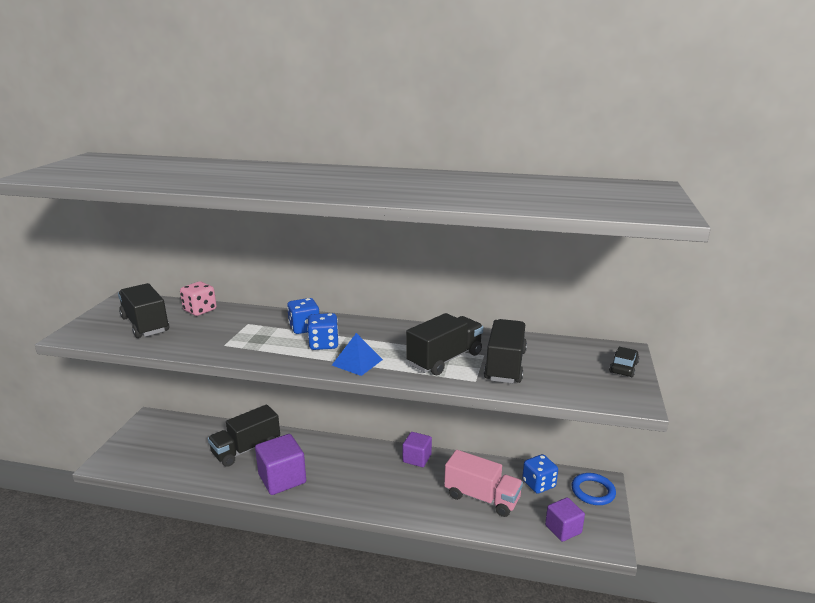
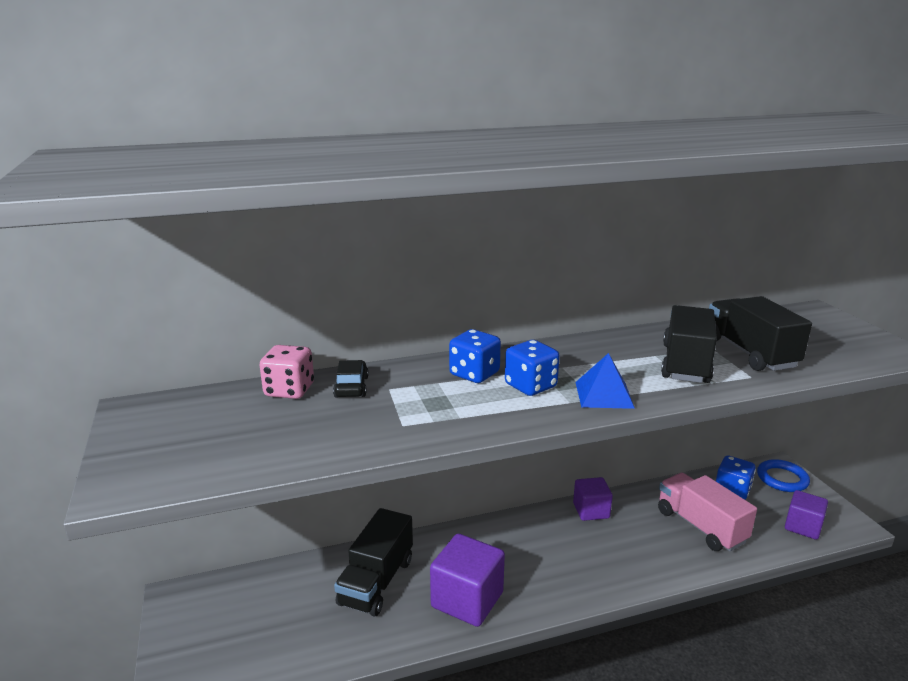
camera: 30 degrees left, 0 degrees up
(145, 324) = (232, 433): black truck -> none
(482, 497) = (700, 526): pink truck -> pink truck turned 120 degrees counterclockwise
(623, 367) = (842, 325): black car -> black car (351, 387)

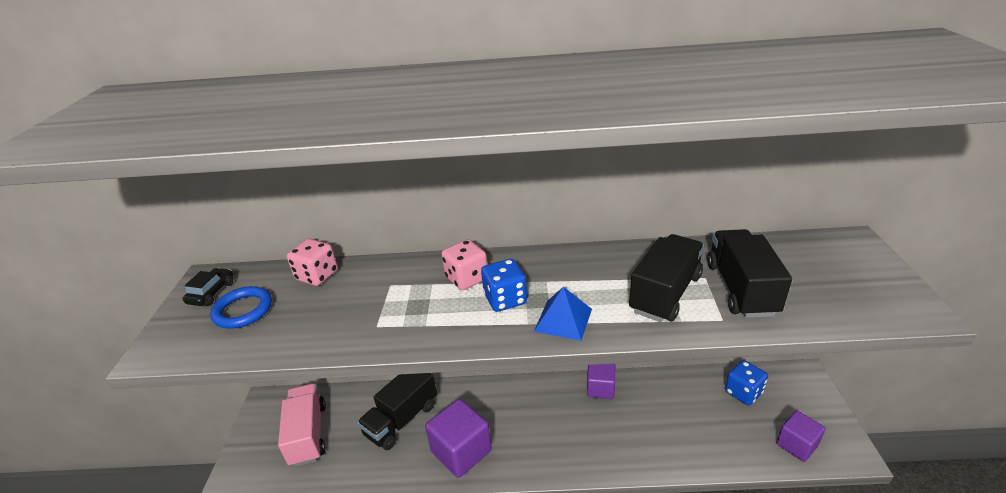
camera: 20 degrees right, 10 degrees up
(351, 387) = (363, 279): black car -> black car (211, 293)
(474, 374) = (467, 278): blue dice -> pink dice
(700, 526) = (693, 424): pink truck -> pink truck (308, 434)
(782, 479) = (801, 389): blue ring -> blue ring (243, 310)

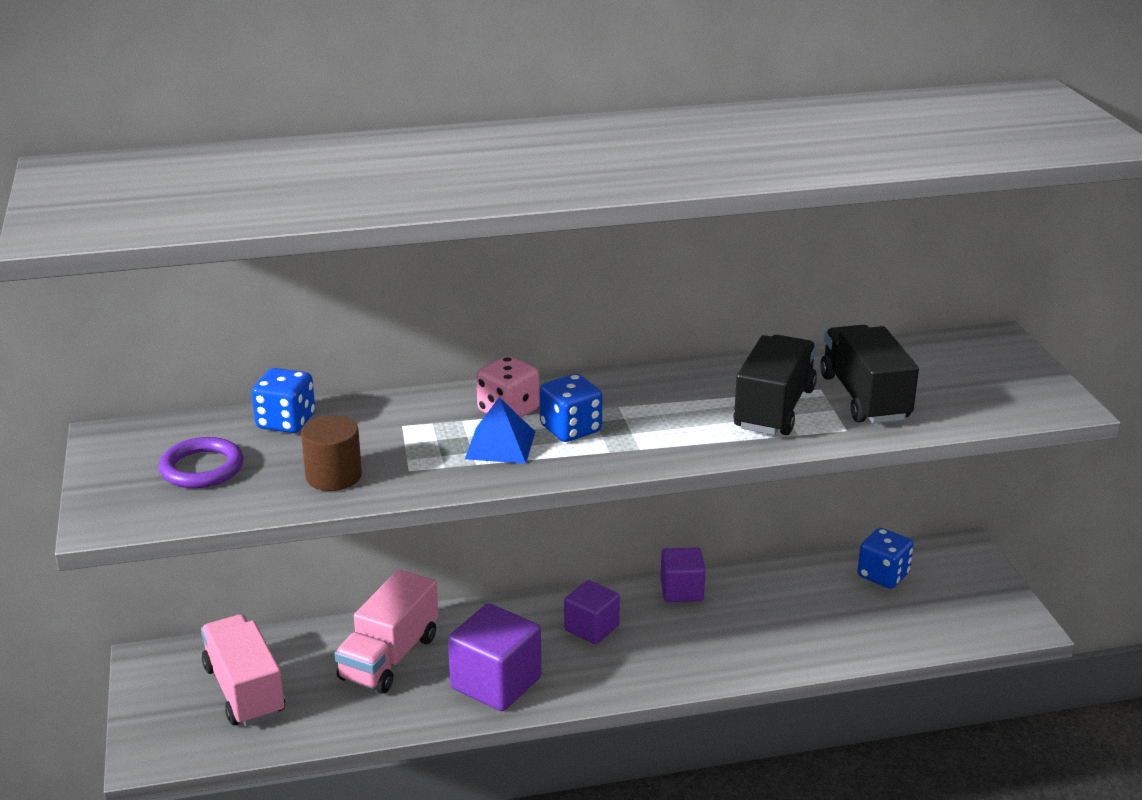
camera: 15 degrees left, 5 degrees down
(211, 293) = (135, 452): black car -> none
(243, 310) = (202, 468): blue ring -> purple ring
(317, 275) = (286, 422): pink dice -> blue dice
(323, 327) = (333, 476): none -> brown cylinder
(402, 419) = (389, 657): black truck -> pink truck
(563, 320) = (654, 444): blue pyramid -> blue pyramid (500, 445)
(796, 445) = (956, 625): purple cube -> purple cube (591, 628)

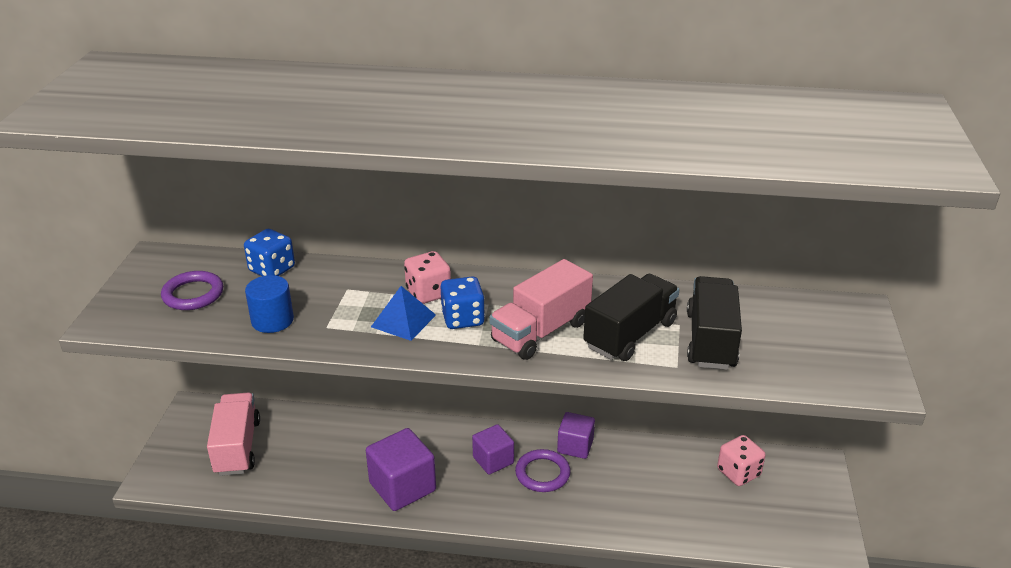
camera: 20 degrees right, 5 degrees up
(333, 476) = (272, 320): brown cylinder -> blue cylinder
(389, 657) = (343, 447): pink truck -> pink truck (541, 332)
(660, 628) = (542, 473): none -> purple ring
(883, 575) = (738, 473): blue dice -> pink dice

